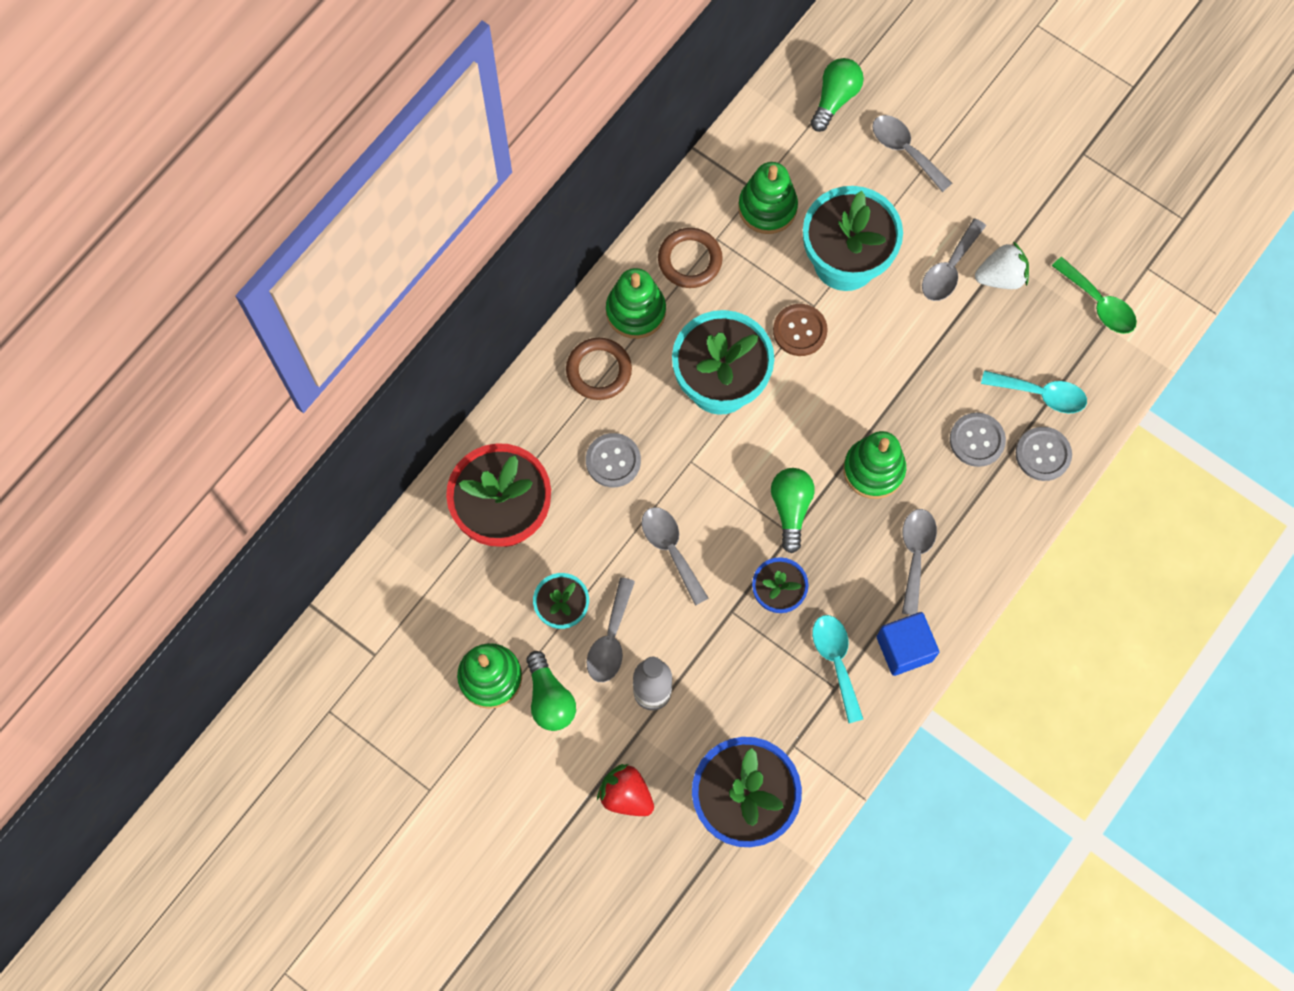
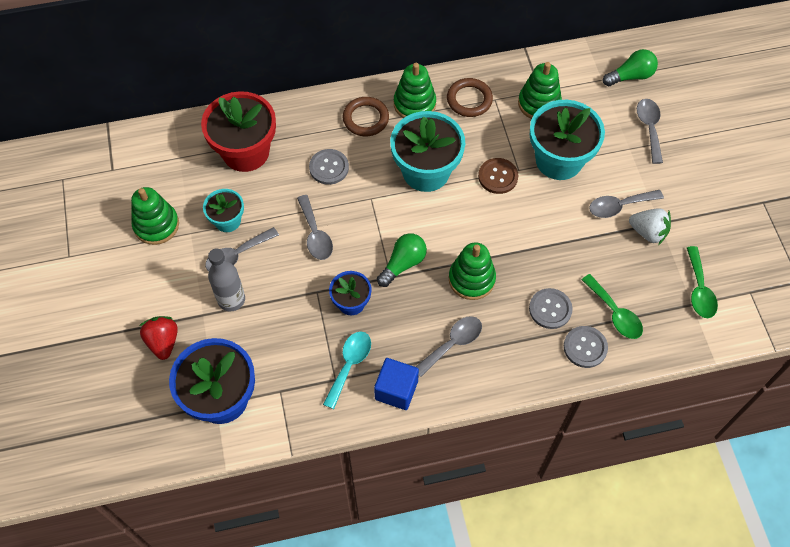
camera: 40 degrees right, 10 degrees down
(550, 698) = (175, 260): green light bulb -> none
(671, 549) = (315, 234): grey spoon -> grey spoon turned 150 degrees clockwise
(1041, 394) = (615, 313): turquoise spoon -> green spoon

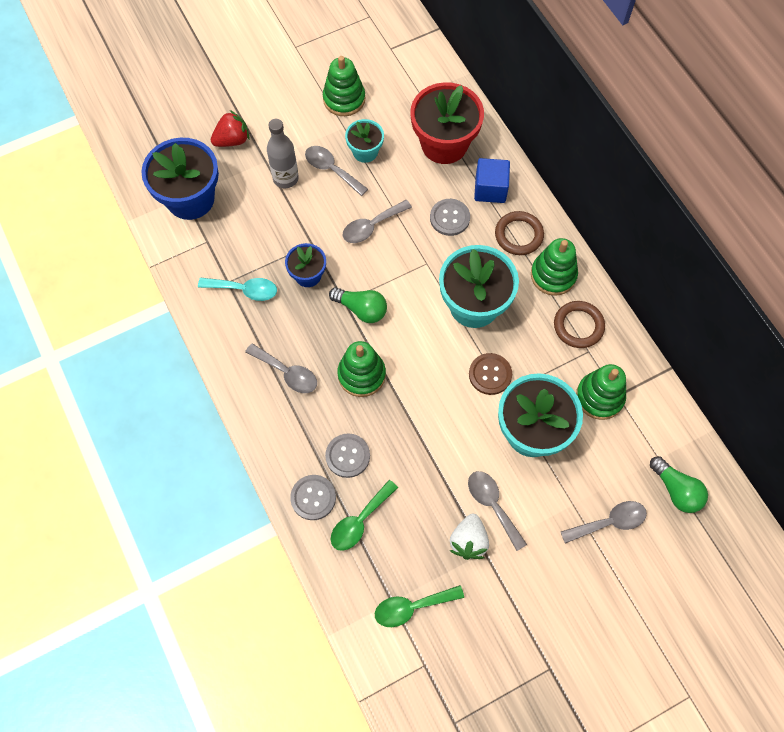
camera: 75 degrees right, 5 degrees up
(396, 390) = (228, 335): blue cube -> blue cube (490, 189)

